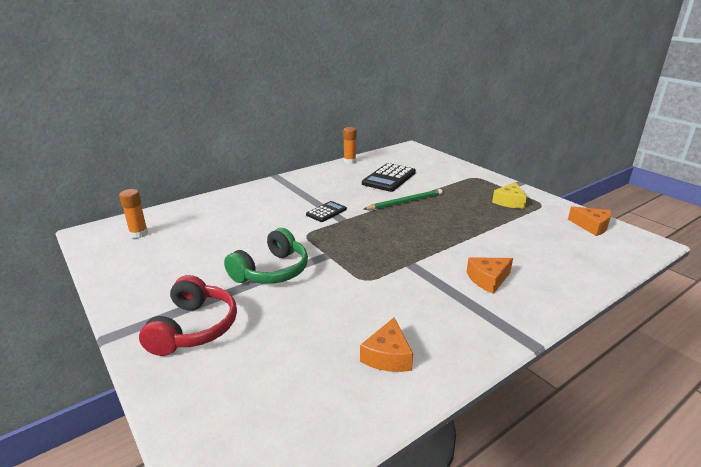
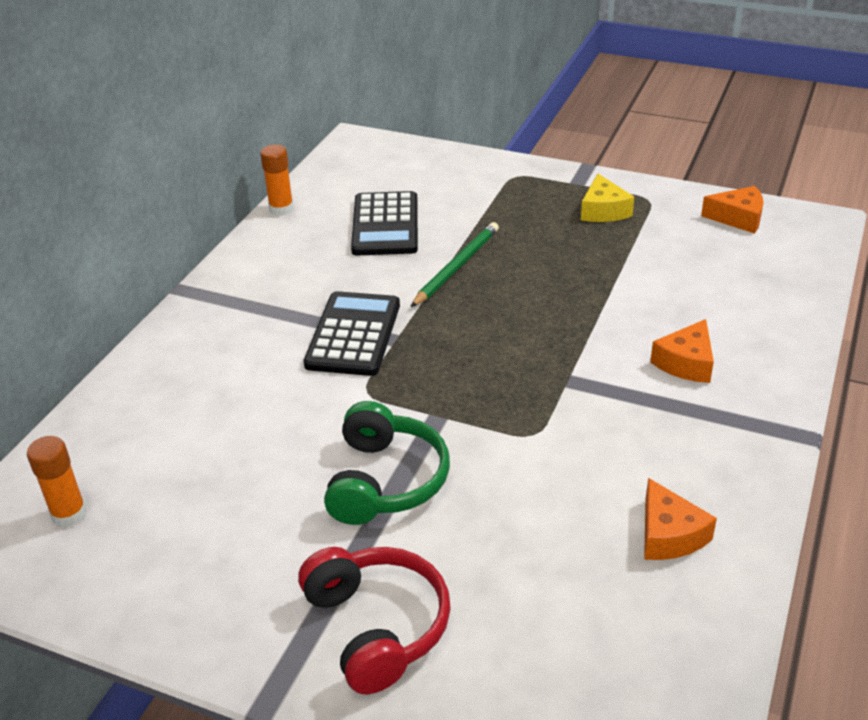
camera: 30 degrees left, 10 degrees up
(326, 212) = (353, 334): black calculator -> black calculator, size x1.74

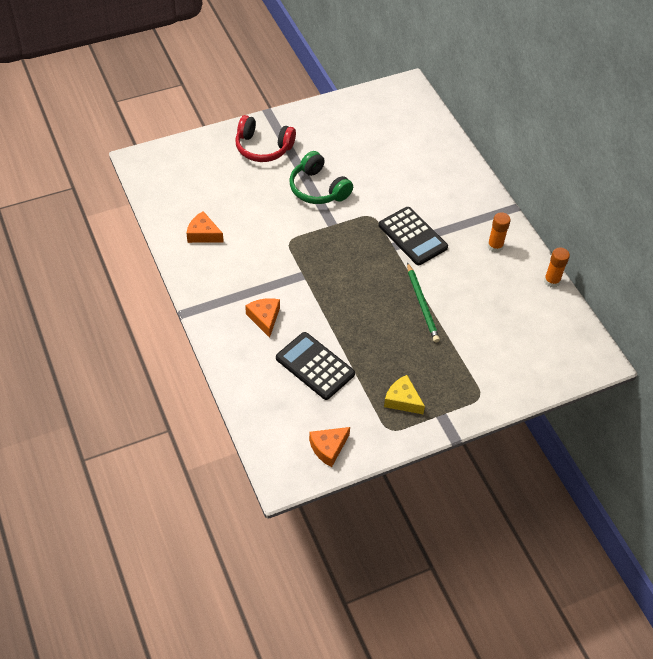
camera: 130 degrees right, 15 degrees up
(69, 514) = (399, 113): orange glue stick -> orange glue stick (495, 246)
(385, 225) = (490, 307): black calculator -> black calculator (315, 366)

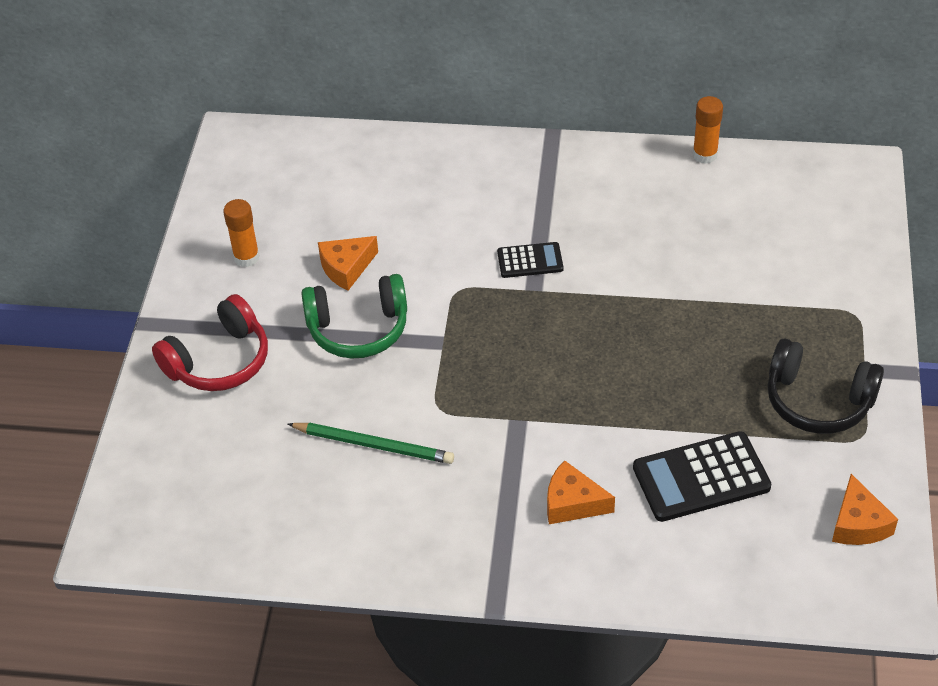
camera: 55 degrees left, 5 degrees down
(203, 234) = (346, 515): orange cheese -> orange cheese (346, 268)
(402, 400) = (818, 401): yellow cheese -> black headphones
(412, 236) = (530, 261): black calculator -> black calculator, size x0.57
(422, 304) = (661, 305): green pencil -> green pencil (374, 445)
(495, 246) = (607, 183): orange glue stick -> orange glue stick (246, 257)

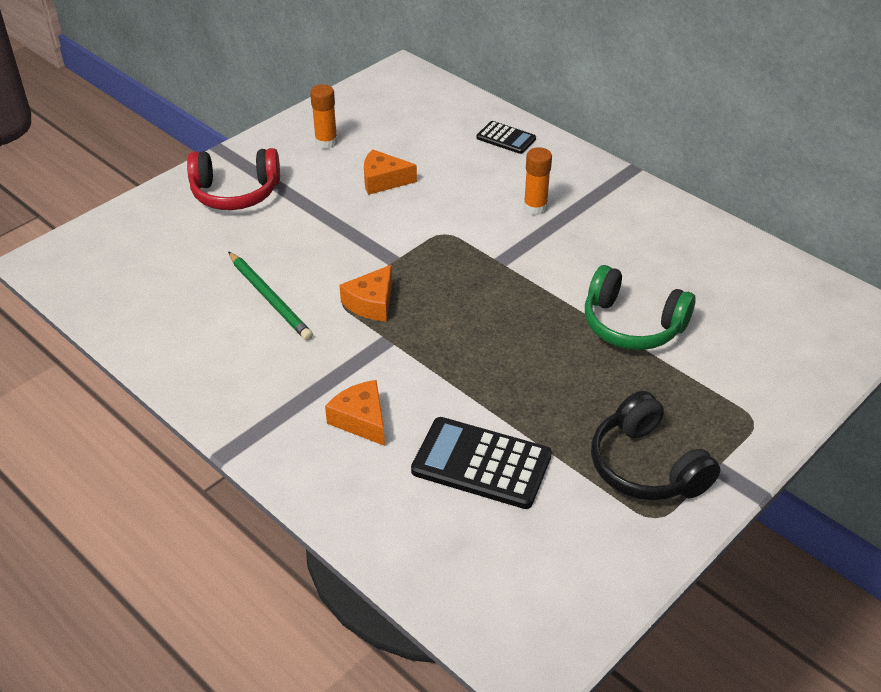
camera: 35 degrees right, 5 degrees down
(358, 329) = (346, 221): green headphones -> green headphones (632, 325)
(530, 261) = (519, 241): black calculator -> black calculator (506, 138)
(705, 155) = (743, 240): orange glue stick -> orange glue stick (535, 207)
(858, 524) = (577, 583): orange cheese -> orange cheese (371, 303)

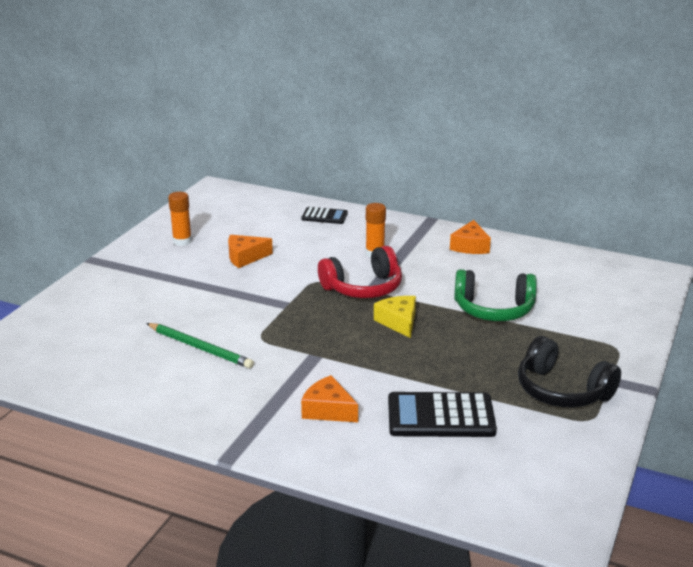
camera: 20 degrees left, 15 degrees down
(235, 193) = (126, 286): red headphones -> red headphones (363, 288)
(371, 303) = (287, 335): orange cheese -> orange cheese (470, 246)
(508, 316) = (399, 322): none -> yellow cheese

